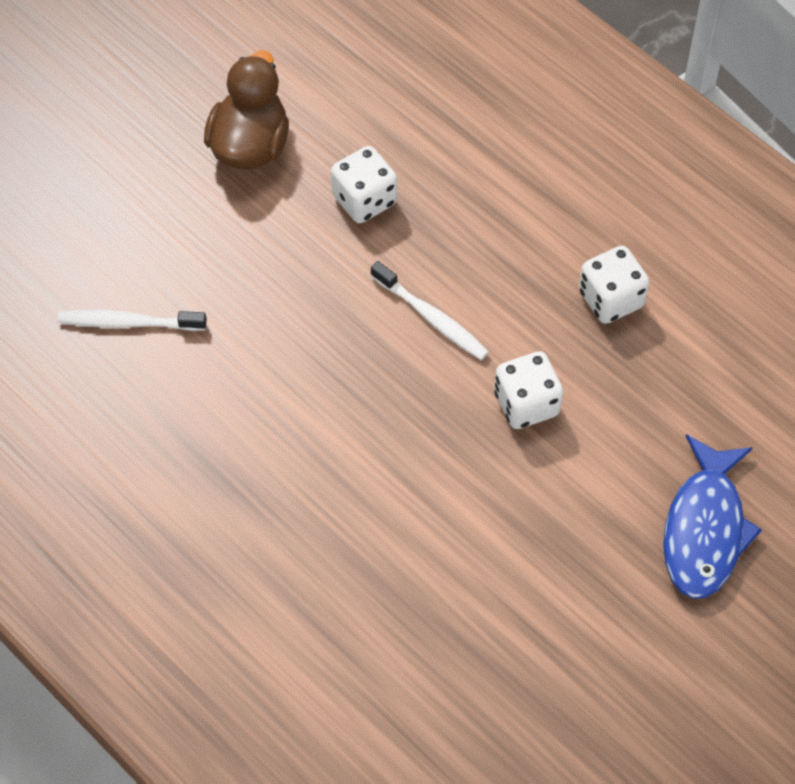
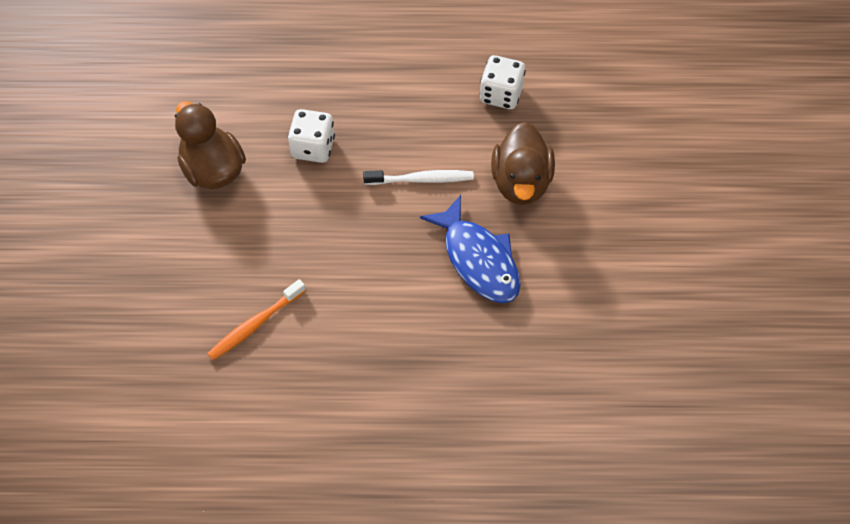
camera: 45 degrees left, 0 degrees up
(128, 323) = (255, 324): white toothbrush -> orange toothbrush
(526, 404) = (521, 182): white dice -> brown duck
(704, 530) = (676, 170): blue fish -> blue fish (478, 260)

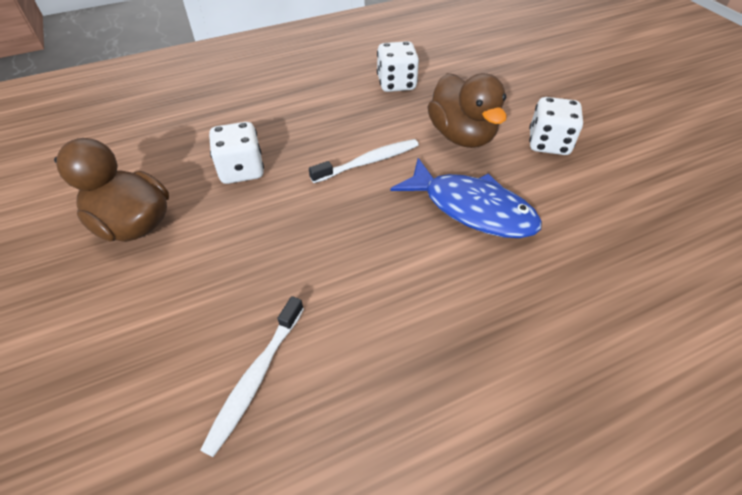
camera: 25 degrees left, 10 degrees down
(255, 324) = (256, 378): orange toothbrush -> white toothbrush
(594, 222) = (548, 143): none -> white dice

